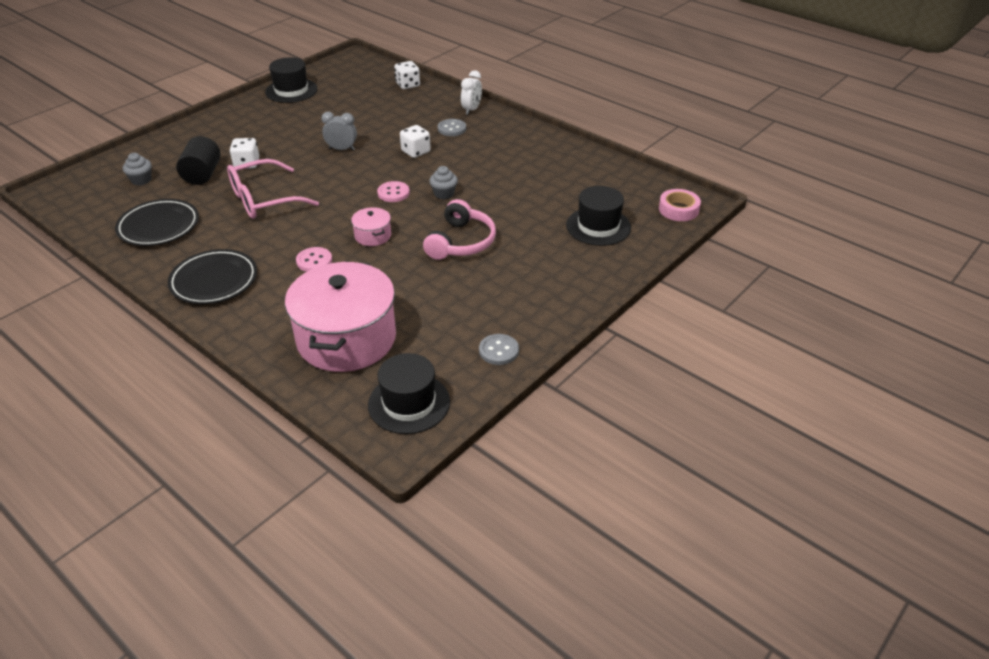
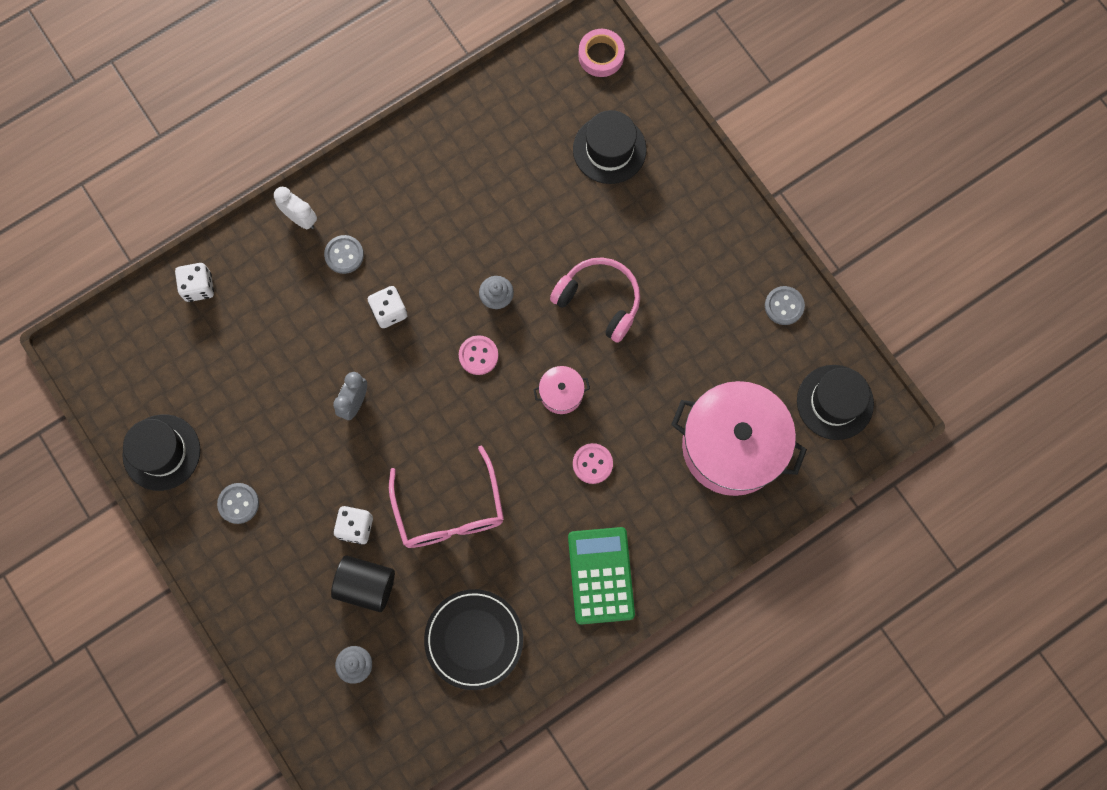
camera: 75 degrees left, 35 degrees up
(214, 281) = (601, 575): black plate -> green calculator
(259, 120) = (238, 503): none -> grey button

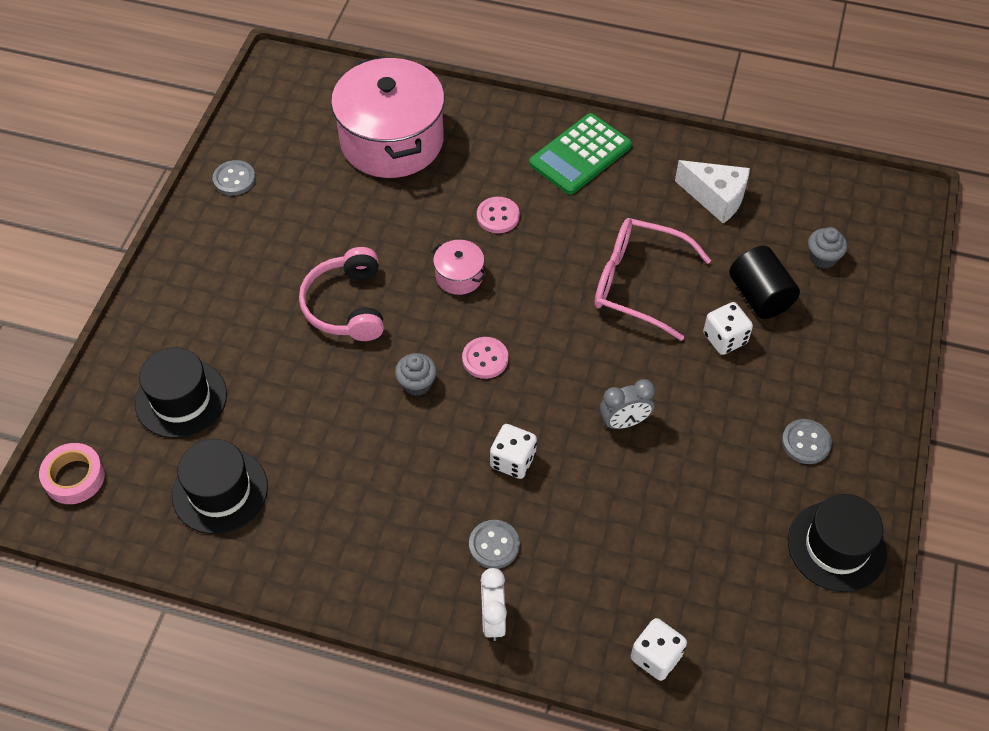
camera: 130 degrees left, 20 degrees down
(449, 510) = (638, 284): pink glasses -> pink glasses turned 105 degrees counterclockwise
(474, 639) = (716, 198): black plate -> white cheese
(835, 402) = (292, 102): black hat -> black hat (220, 491)

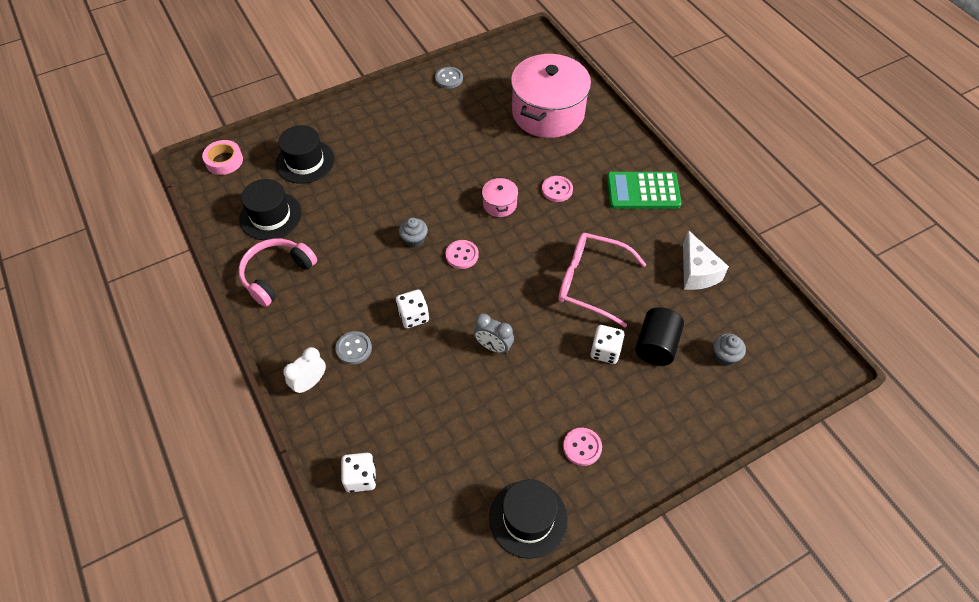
camera: 45 degrees right, 0 degrees up
(346, 305) = (427, 176): pink headphones -> pink headphones (276, 275)
(638, 284) = (591, 283): pink glasses -> pink glasses turned 45 degrees counterclockwise
(806, 442) = (582, 447): grey button -> pink button

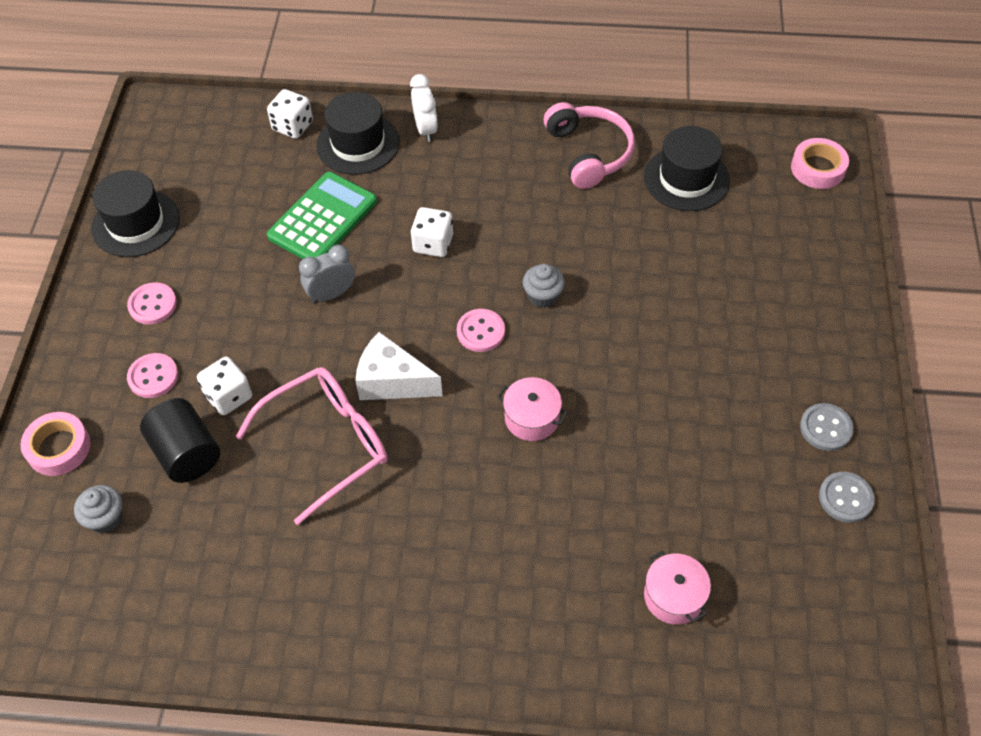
camera: 125 degrees right, 0 degrees up
(305, 161) = (763, 245): black hat -> black hat (358, 144)
(354, 348) = (436, 177): grey button -> grey button (825, 428)
(548, 113) = (673, 596): pink pot -> pink pot, size x0.43
(557, 190) = (506, 504): pink button -> pink button (153, 377)
(643, 191) = (417, 621): green calculator -> green calculator (323, 219)
(696, 272) = (234, 582): white cheese -> white cheese (392, 381)
(714, 417) = (59, 448): none -> pink tape

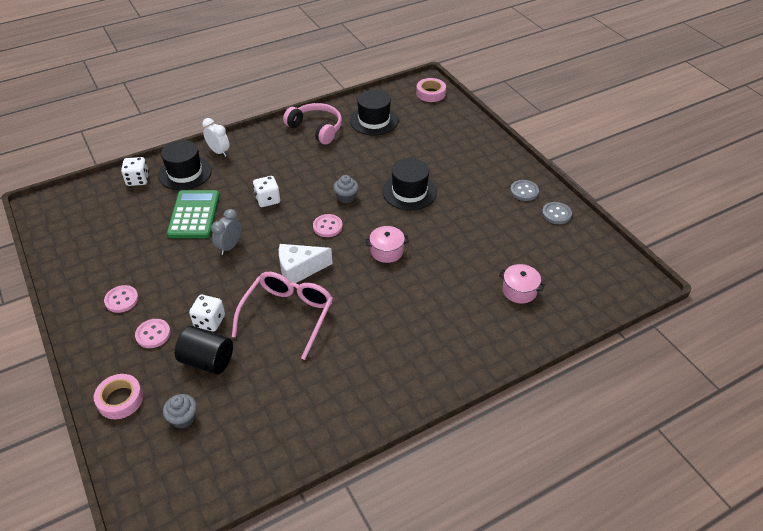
camera: 35 degrees left, 10 degrees down
(135, 223) = (75, 265): black hat -> black hat (409, 192)

